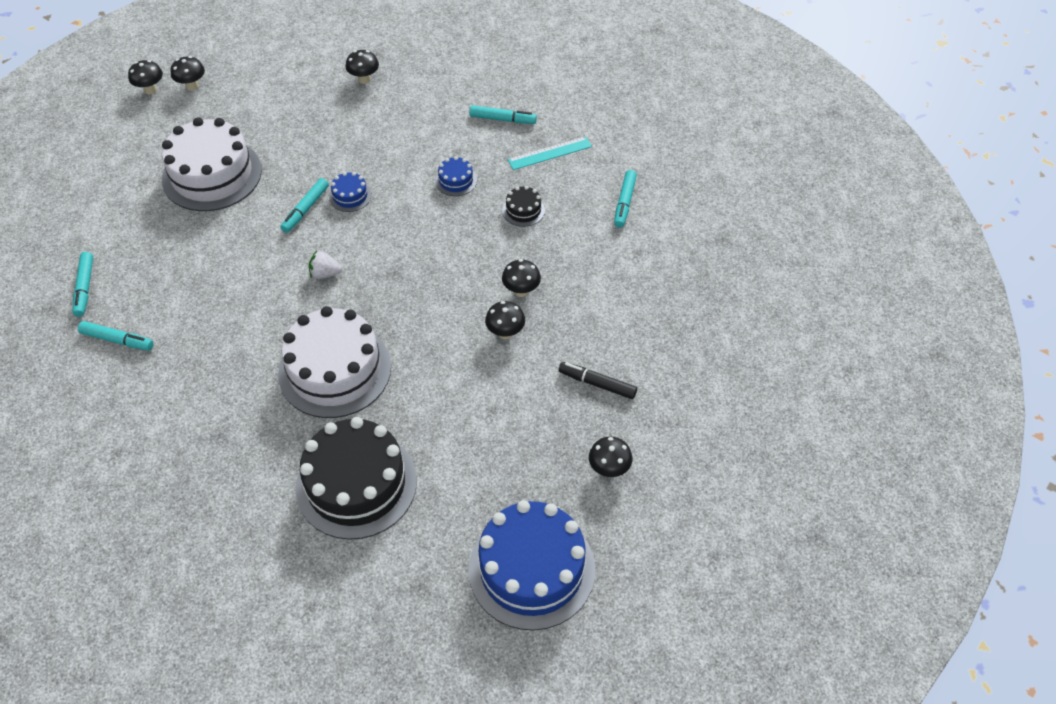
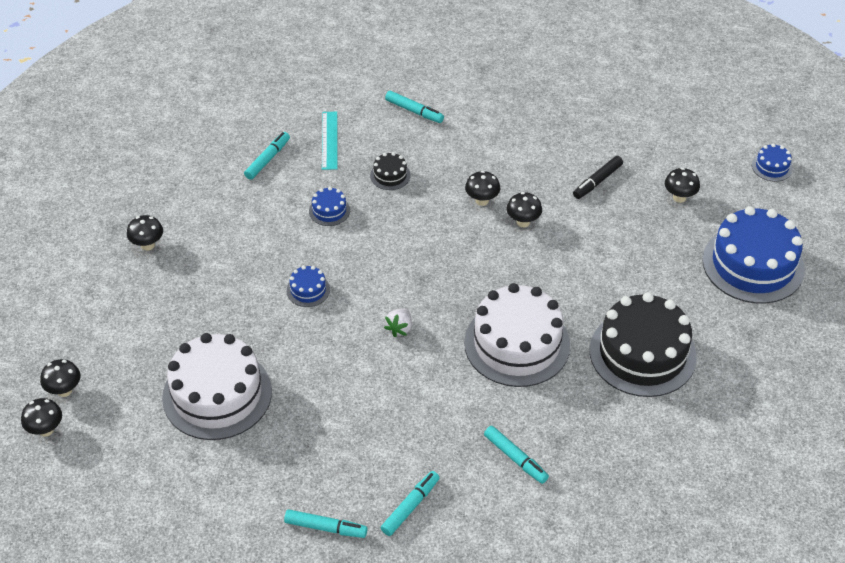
camera: 70 degrees left, 5 degrees down
(306, 209) = (308, 327): turquoise marker -> turquoise marker (515, 458)
(710, 559) = (772, 167): none -> blue cake

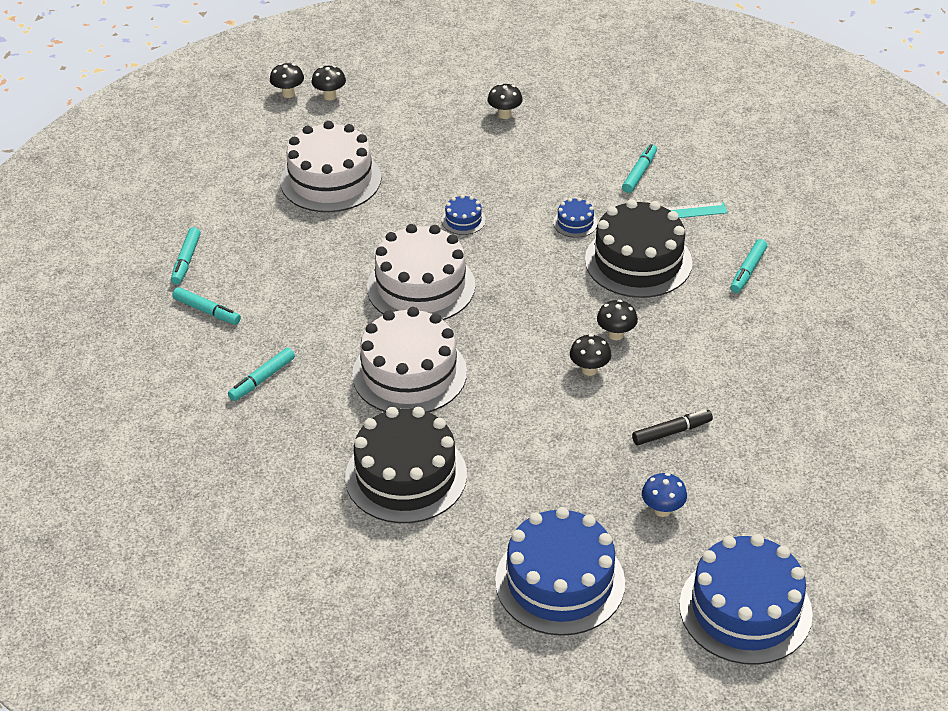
camera: 85 degrees right, 5 degrees down
(267, 159) = (639, 173): turquoise marker -> turquoise marker turned 90 degrees counterclockwise
(390, 175) = (638, 261): black cake -> black cake, size x2.36
(399, 328) = (421, 286): white strawberry -> white cake
(597, 181) = (671, 432): black marker -> black marker turned 120 degrees clockwise
(679, 197) = (662, 510): black mushroom -> blue mushroom
(772, 167) = (745, 609): blue cake -> blue cake, size x2.36

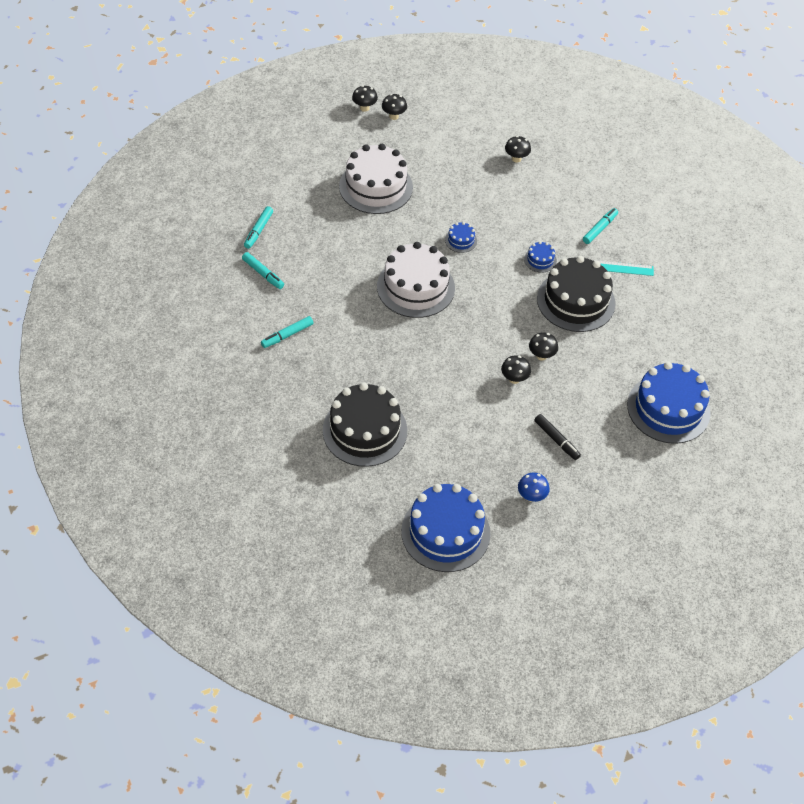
camera: 10 degrees right, 10 degrees up
(409, 373) = (388, 353): white cake -> none
(671, 432) = (556, 440): black marker -> black marker turned 60 degrees clockwise
(745, 609) = (564, 582): blue cake -> blue cake (668, 408)
(748, 271) = (652, 326): turquoise marker -> none

